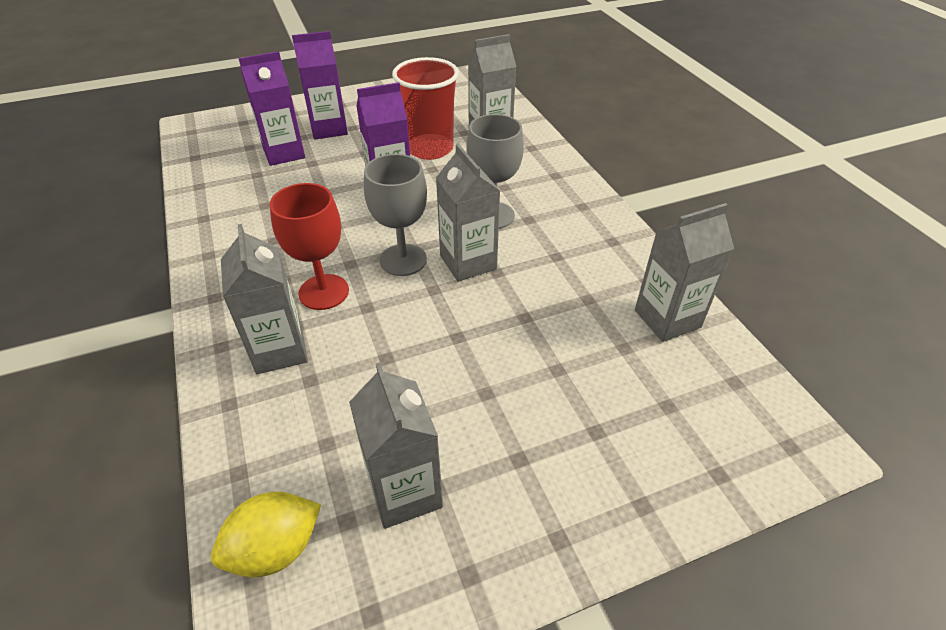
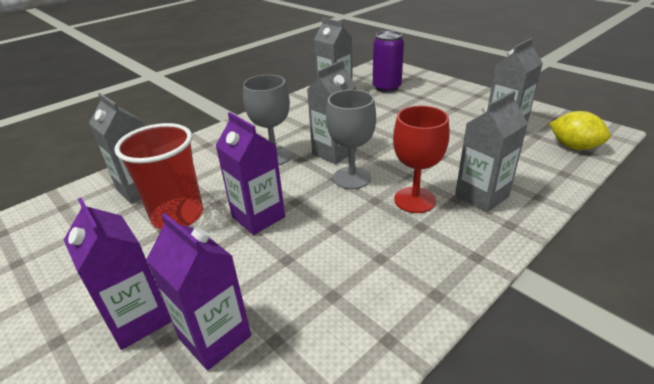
camera: 110 degrees left, 10 degrees down
(664, 398) = (386, 87): none -> purple can

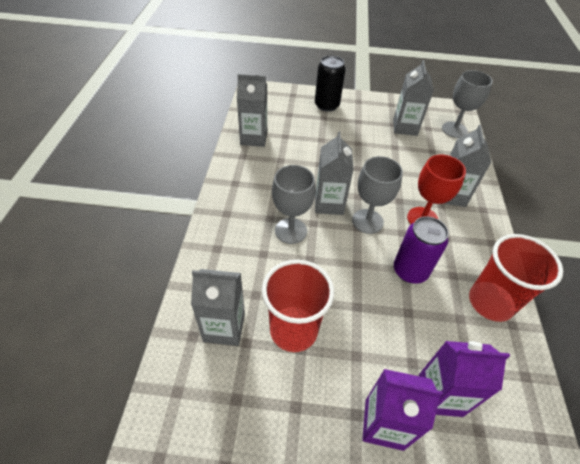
camera: 45 degrees left, 15 degrees up
(258, 217) = (351, 292): purple carton -> none
(386, 87) = (288, 116): purple can -> purple can (410, 271)
(390, 304) = (490, 302): none -> red cup
(437, 90) = (327, 105): none -> black can
(573, 147) = (454, 130): yellow lemon -> grey goblet

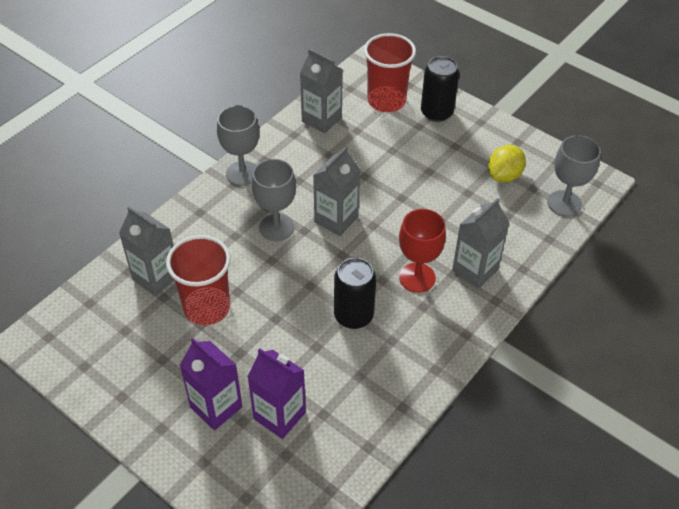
camera: 35 degrees right, 0 degrees up
(367, 221) = (358, 253): grey goblet -> grey goblet (242, 173)
(405, 127) = (504, 175): grey carton -> yellow lemon
(410, 271) = (353, 315): purple can -> black can
(490, 302) = (402, 379): red cup -> red cup (386, 101)

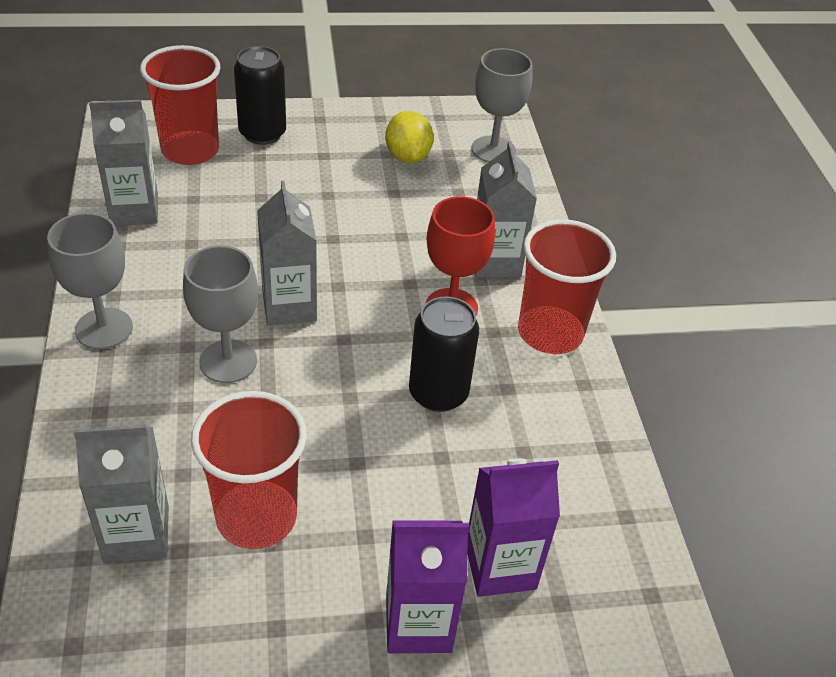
camera: 50 degrees left, 5 degrees down
(453, 330) = (550, 333): none -> red cup

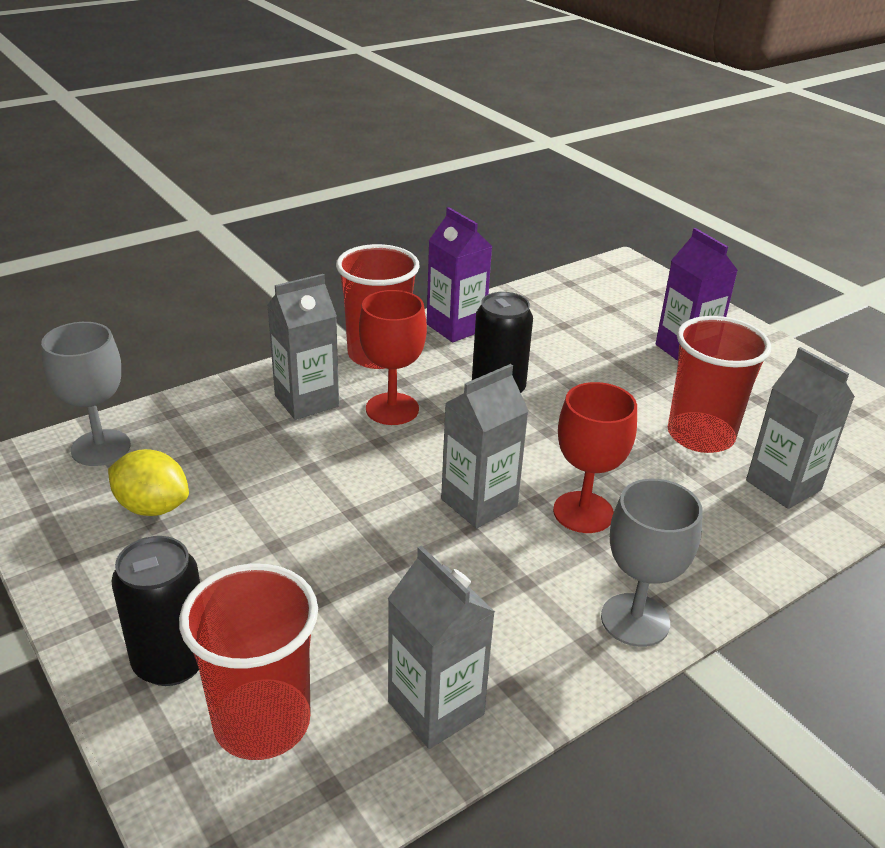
camera: 115 degrees left, 10 degrees down
(228, 361) = (583, 512): grey goblet -> red goblet
(408, 156) = (152, 507): yellow lemon -> yellow lemon turned 60 degrees clockwise
(500, 566) = (613, 332): purple carton -> purple carton (456, 327)

